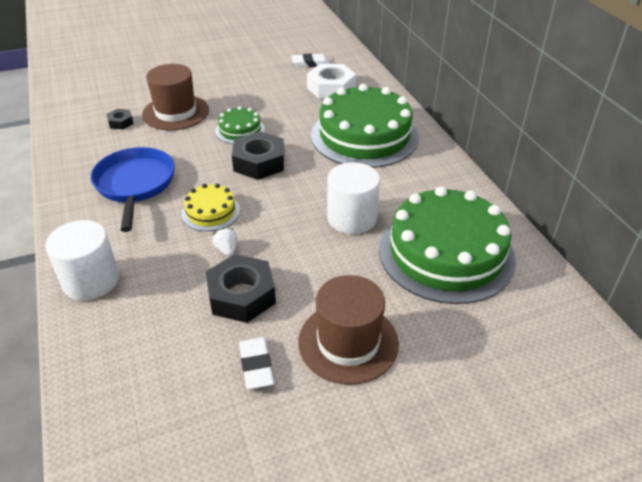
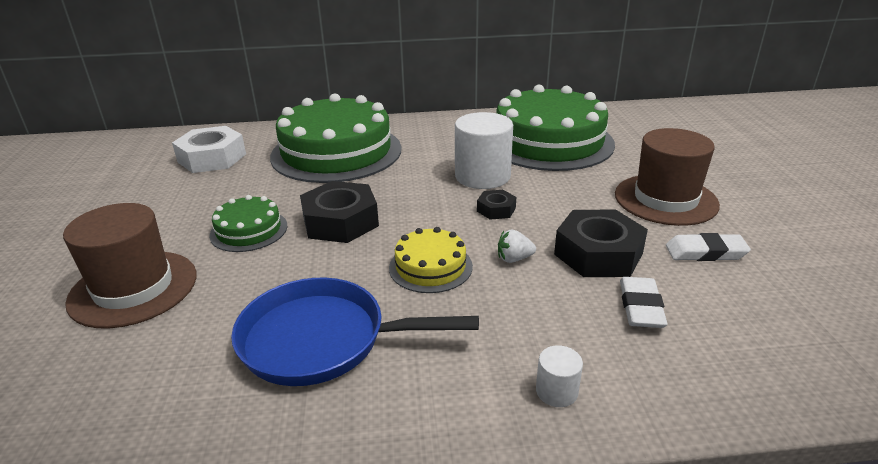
camera: 75 degrees left, 10 degrees down
(91, 280) = (556, 391): white cylinder -> white cylinder, size x0.46
(121, 122) = (96, 358): black nut -> black nut (496, 209)
(310, 63) = (131, 164): white eraser -> white eraser (641, 307)

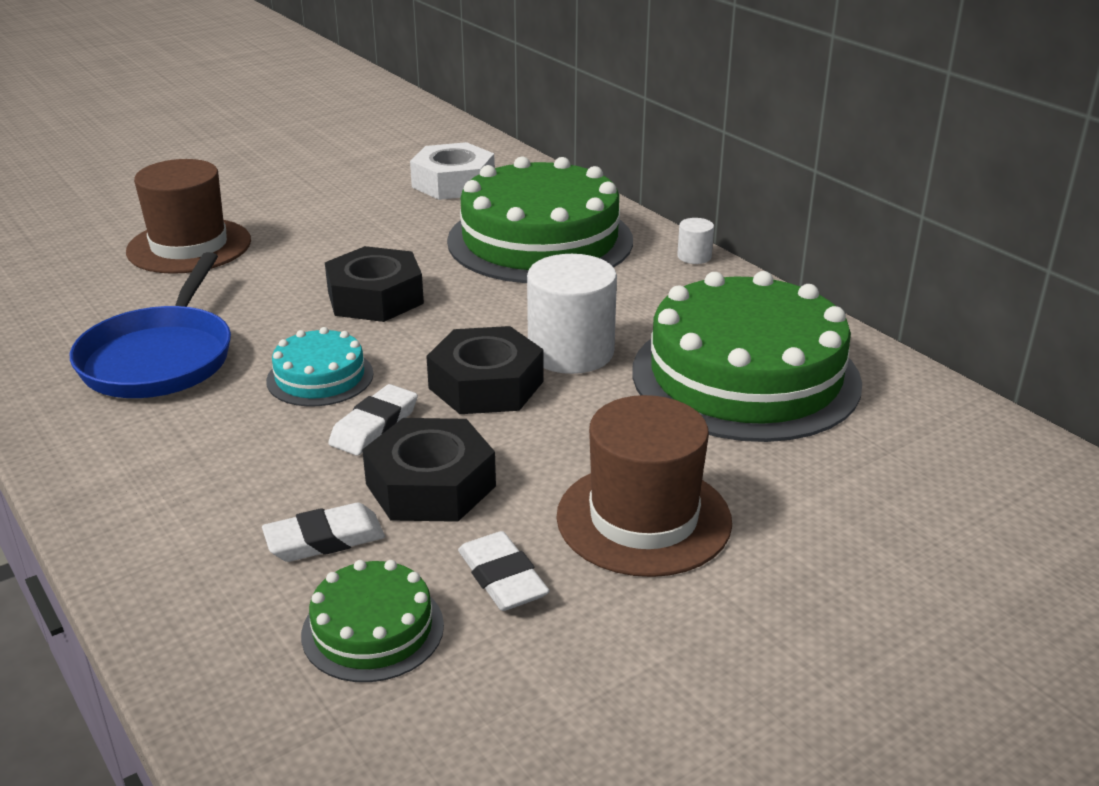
camera: 60 degrees right, 0 degrees up
(249, 230) = (320, 257): green cake -> green cake (373, 629)
(322, 339) = (160, 358): blue pan -> blue pan turned 150 degrees counterclockwise
(430, 267) = (320, 377): yellow cake -> turquoise cake
(496, 209) = (486, 385): black nut -> black nut, size x1.97
(514, 259) = (374, 426): white strawberry -> white eraser
(556, 391) = (138, 508): white cylinder -> white cylinder (694, 256)

